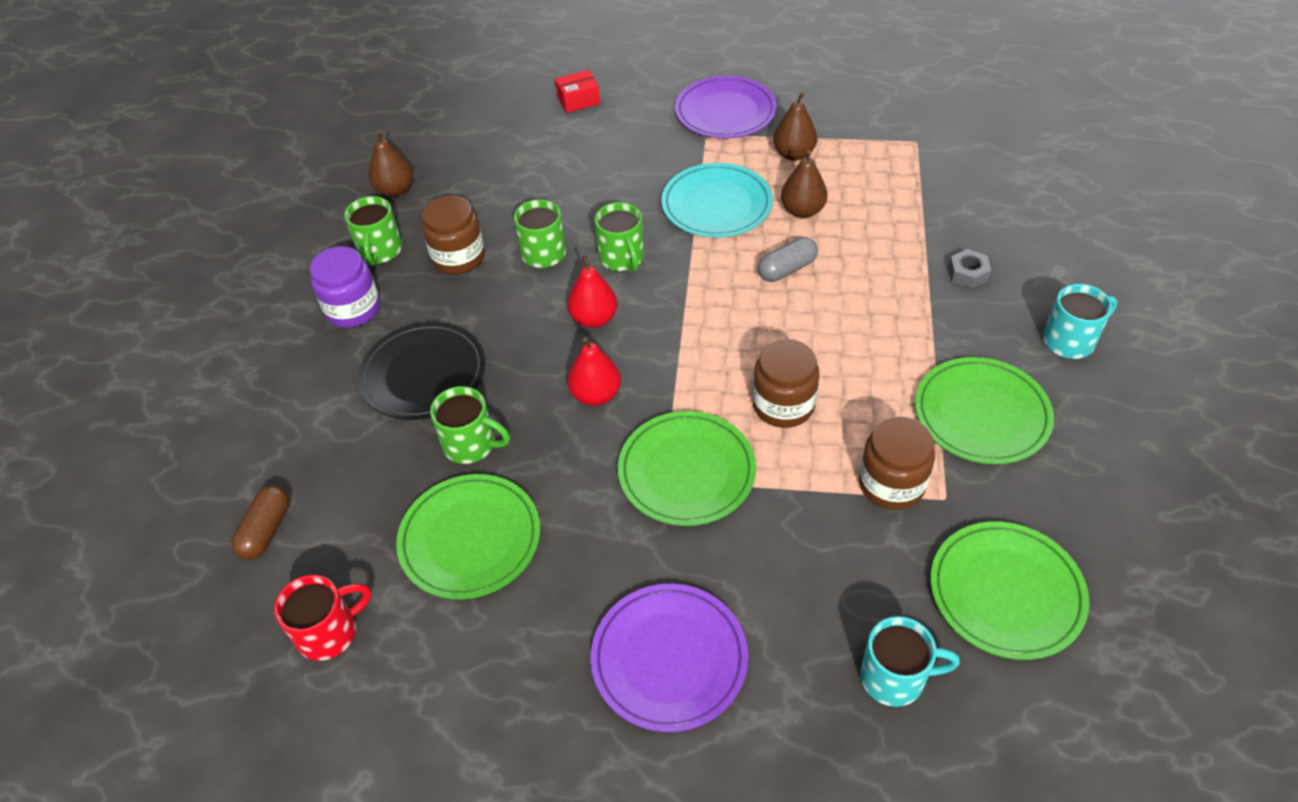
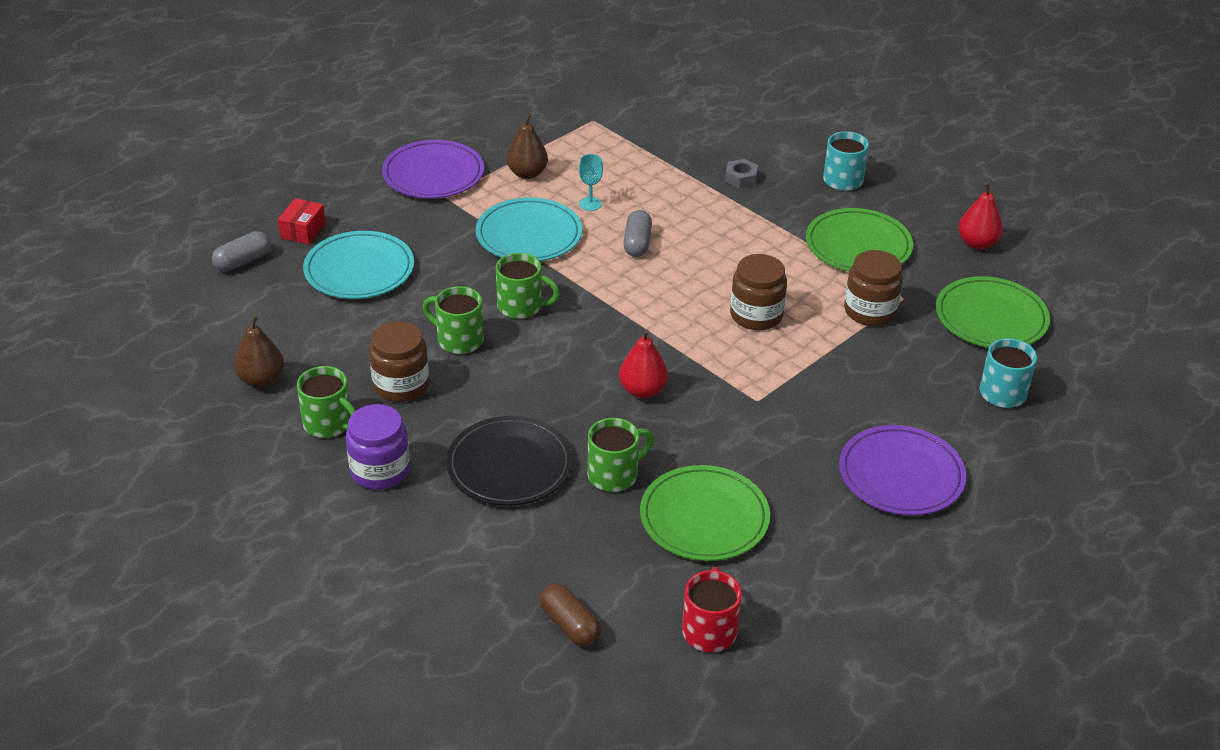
camera: 55 degrees left, 10 degrees down
(512, 99) = (243, 261): none -> grey capsule
(566, 153) = (359, 270): none -> turquoise plate
(594, 319) = (566, 352): red pear -> red pear (977, 243)
(686, 471) = (762, 387): green plate -> none
(802, 211) = (590, 204): brown pear -> turquoise goblet

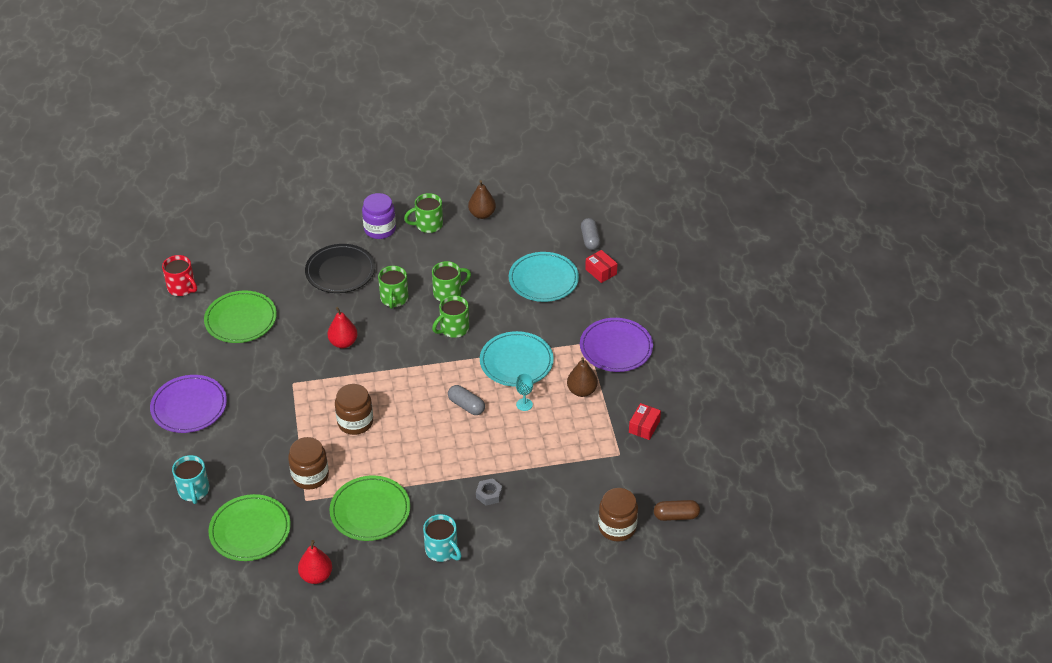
camera: 125 degrees right, 5 degrees up
(401, 385) = (432, 258): brown jar -> brown jar (617, 527)
(537, 118) = (644, 427): none -> red box
(569, 625) = (231, 248): brown capsule -> brown capsule (676, 516)
(615, 474) = (298, 303): green mug -> green mug (394, 299)

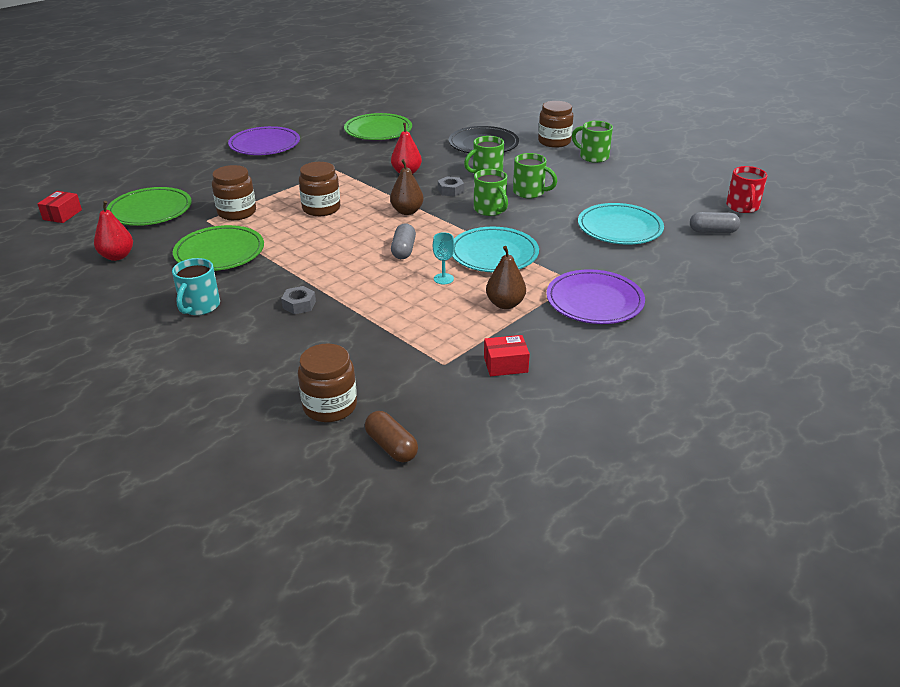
camera: 55 degrees right, 10 degrees down
(182, 288) = (382, 103): red mug -> red mug (742, 207)
(194, 491) = (176, 176): turquoise mug -> none
(380, 229) = (554, 142): purple jar -> brown jar
(401, 334) = (450, 190): none -> grey nut
(453, 329) = (490, 210): green mug -> green mug turned 135 degrees counterclockwise
(482, 214) = (646, 172): brown pear -> brown pear (407, 211)
(590, 239) = (712, 231): grey capsule -> grey capsule turned 45 degrees clockwise
(601, 271) = (682, 253): red box -> red box (62, 215)

